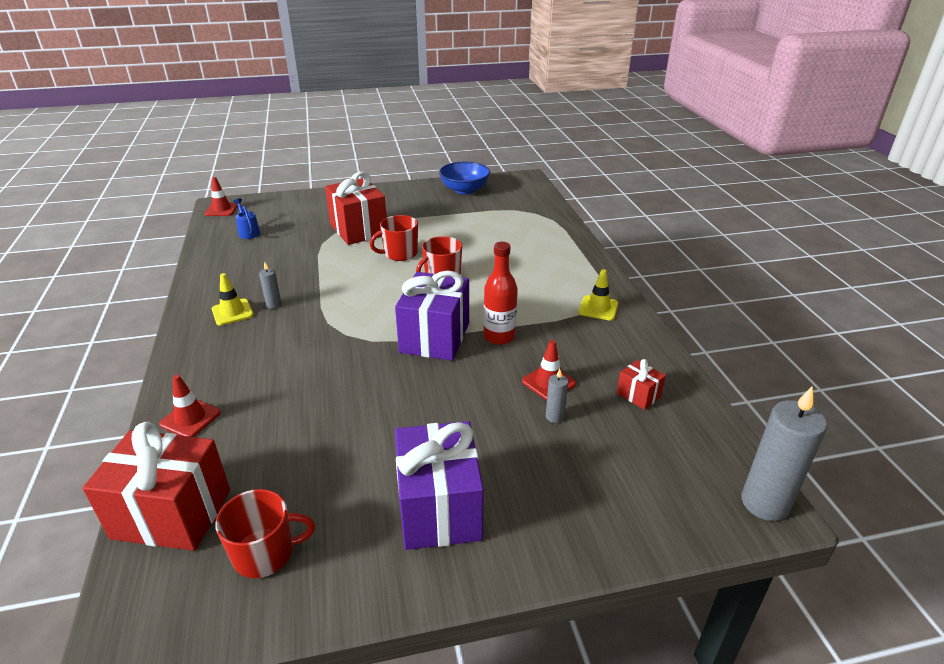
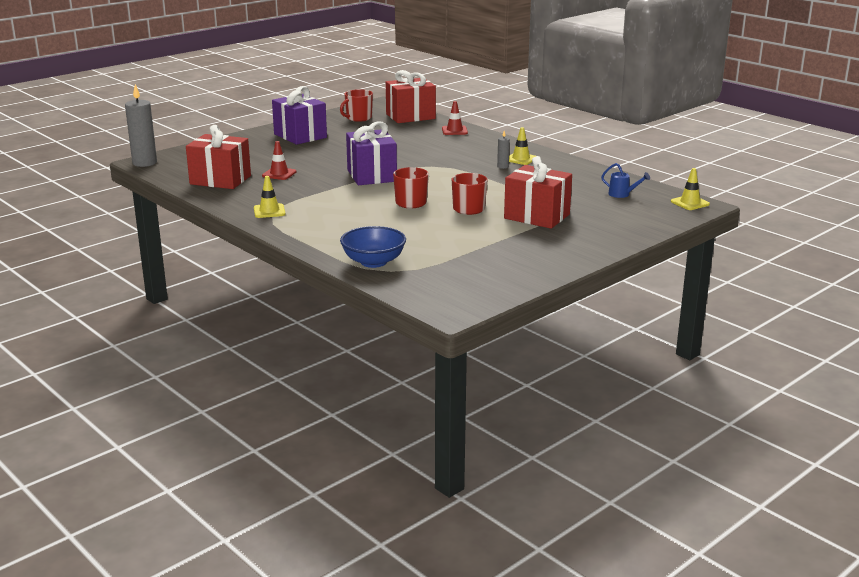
camera: 150 degrees right, 10 degrees down
(221, 209) = (690, 203): red traffic cone -> yellow traffic cone
(464, 190) = (502, 277): blue bowl -> blue bowl (373, 262)
(499, 336) = (329, 184): red bottle -> none
(554, 417) = (266, 164): grey candle -> none
(638, 395) = (220, 180): red gift -> red gift, size x2.16

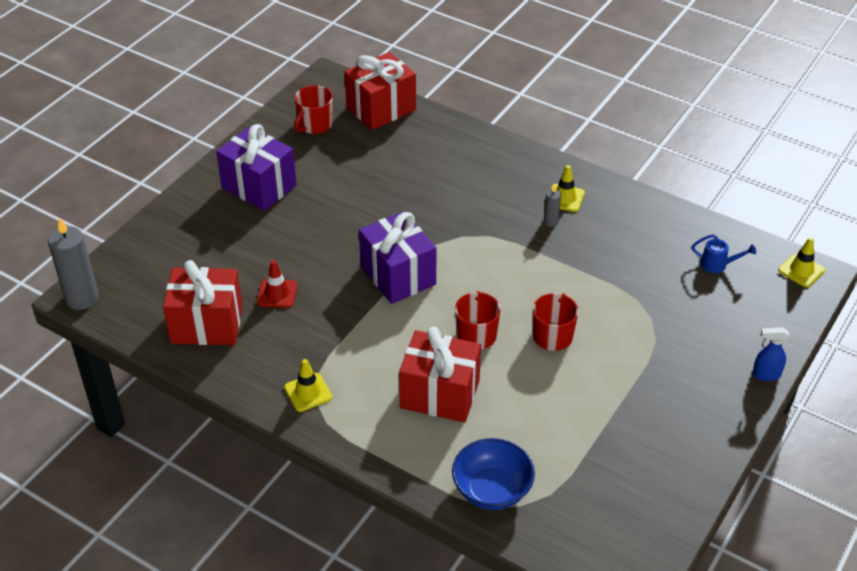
camera: 15 degrees left, 20 degrees up
(454, 131) = (453, 138): red traffic cone -> none
(537, 216) = (639, 338): red gift -> red gift (440, 394)
(629, 241) = (765, 375): none -> blue spray bottle

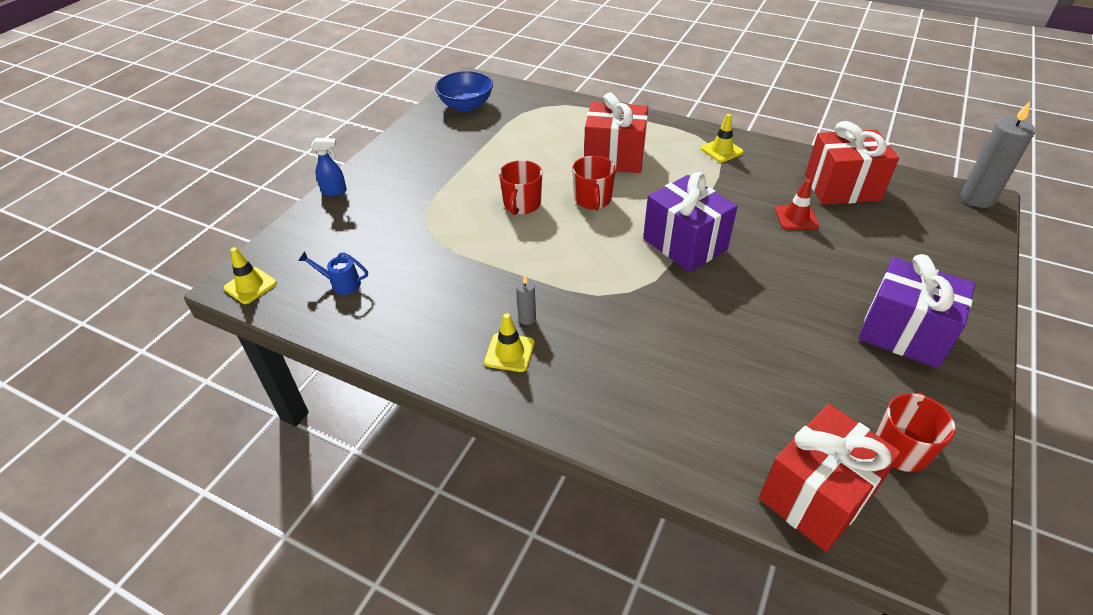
camera: 175 degrees right, 0 degrees up
(492, 489) = (563, 111): blue bowl -> blue bowl (466, 105)

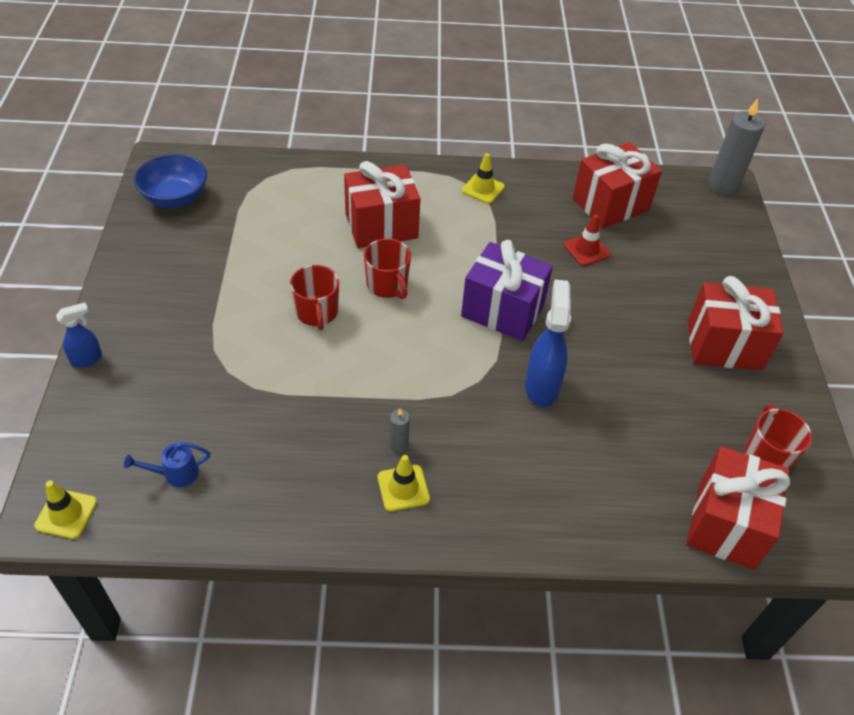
camera: 30 degrees left, 5 degrees up
(686, 313) = (541, 386): none -> blue spray bottle
(903, 333) = (724, 345): purple gift -> red gift

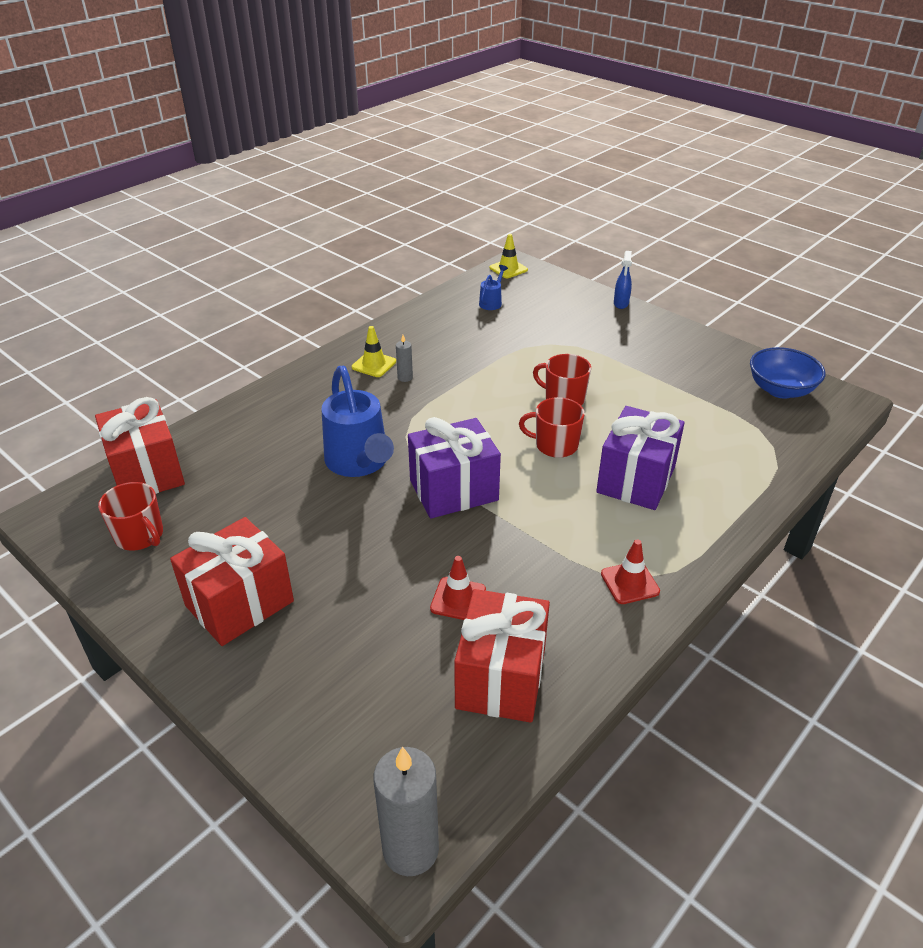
camera: 135 degrees right, 10 degrees down
(381, 226) = (636, 480): red gift -> purple gift
(483, 189) = (630, 583): yellow traffic cone -> red traffic cone
(541, 386) = (359, 463): blue spray bottle -> blue watering can

